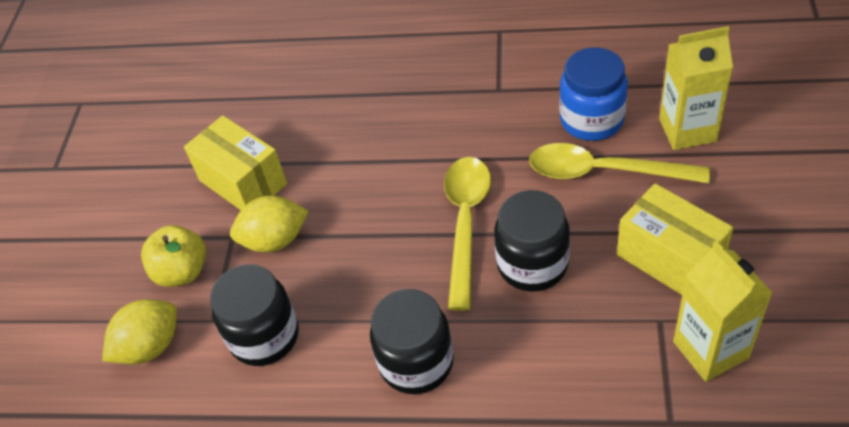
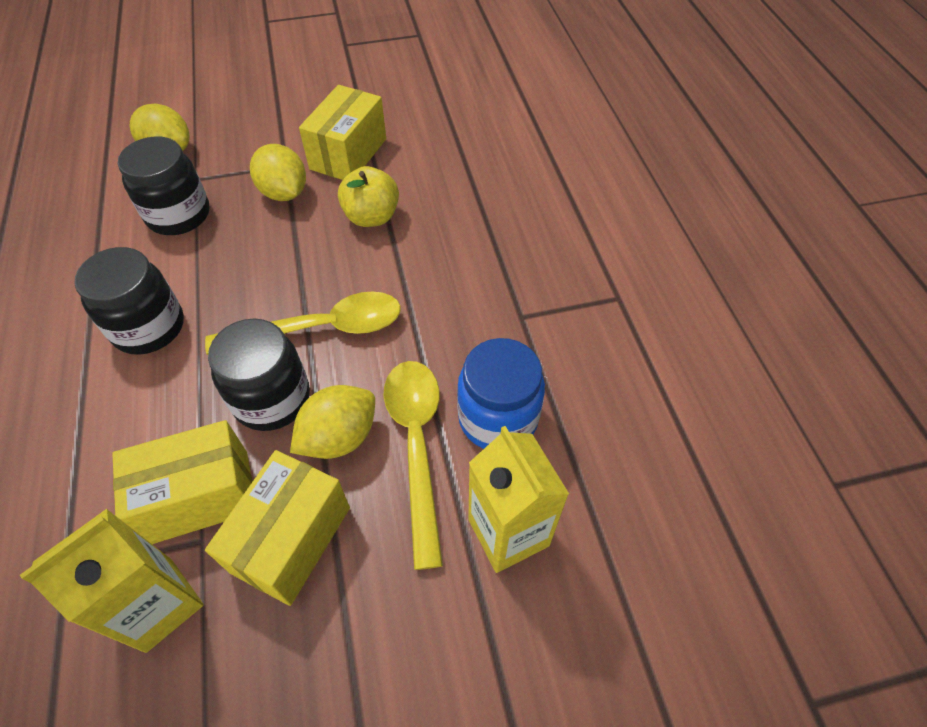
camera: 65 degrees right, 5 degrees up
(182, 271) = (245, 146): yellow apple -> yellow apple (371, 217)
(584, 220) = (339, 437): none -> yellow lemon
(618, 320) = (199, 496): none -> yellow box

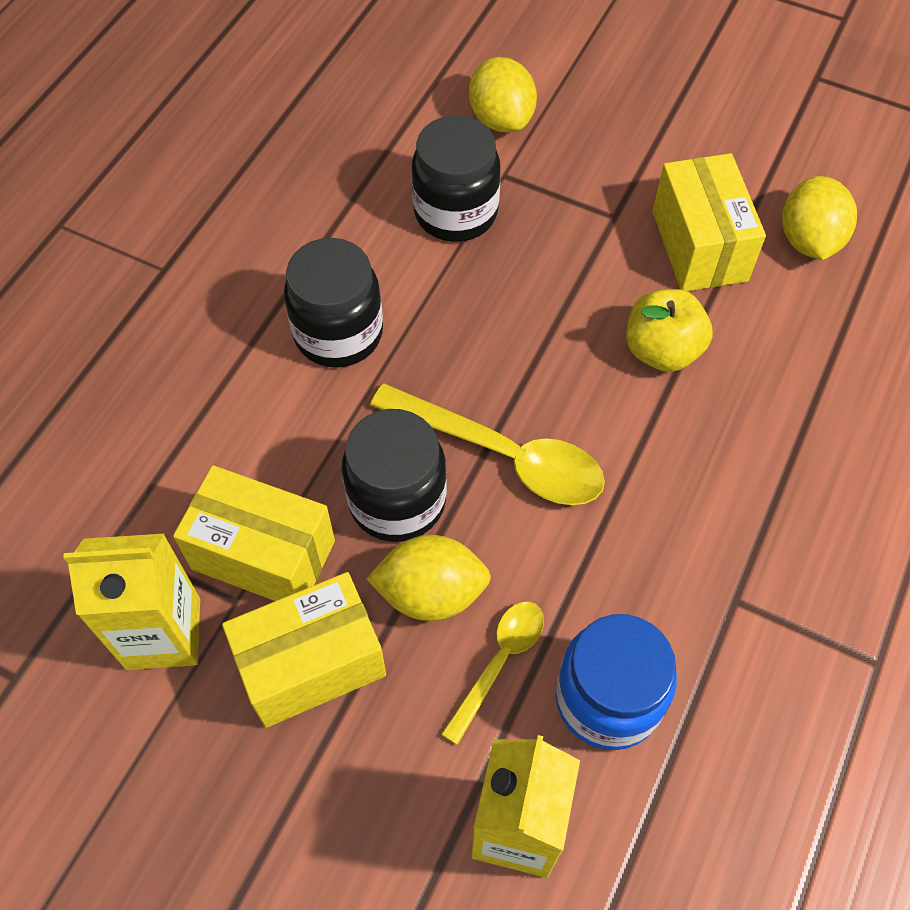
camera: 40 degrees right, 5 degrees up
(284, 193) = (586, 254): yellow lemon -> yellow lemon (809, 240)
(348, 154) = (699, 246): yellow box -> yellow box turned 75 degrees counterclockwise
(416, 445) = (499, 662): yellow spoon -> yellow spoon, size x0.59

